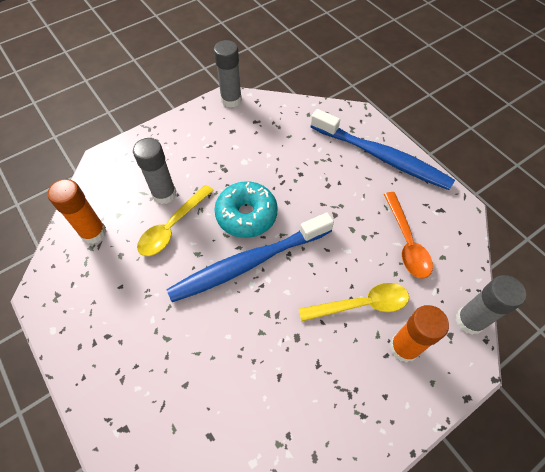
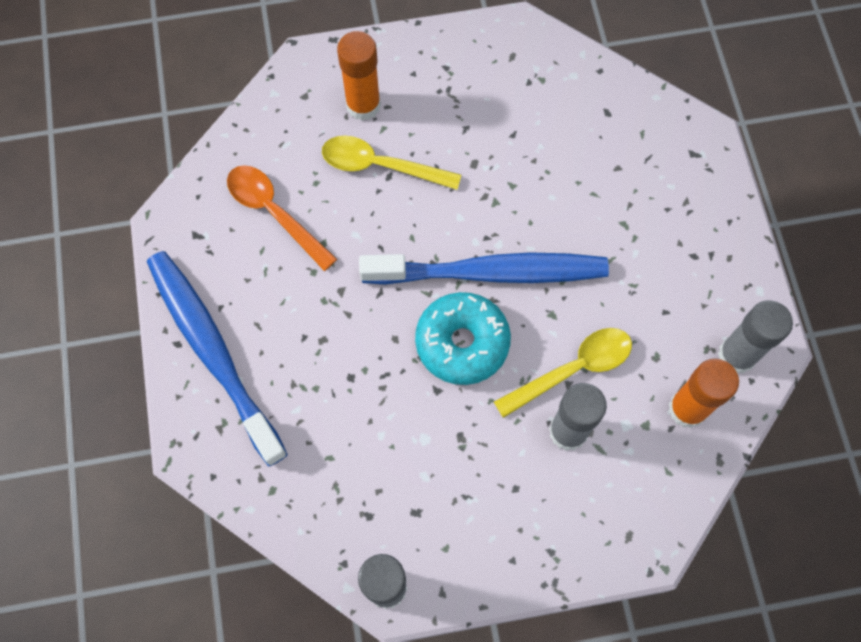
camera: 155 degrees left, 10 degrees up
(406, 242) = (274, 213): orange spoon -> orange spoon turned 60 degrees counterclockwise
(469, 320) = (272, 100): grey glue stick -> grey glue stick (736, 355)

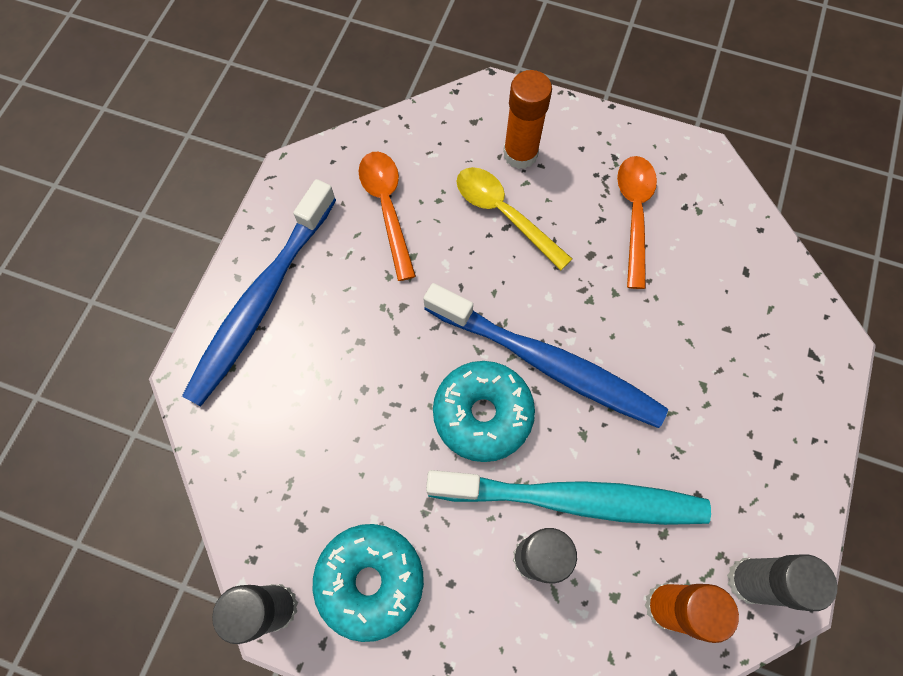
camera: 30 degrees right, 0 degrees up
(213, 352) = (261, 301): blue toothbrush -> blue toothbrush turned 150 degrees counterclockwise
(450, 523) = (370, 581): none -> turquoise donut
(490, 109) = (634, 214): none -> orange spoon
(573, 369) = (573, 499): yellow spoon -> turquoise toothbrush

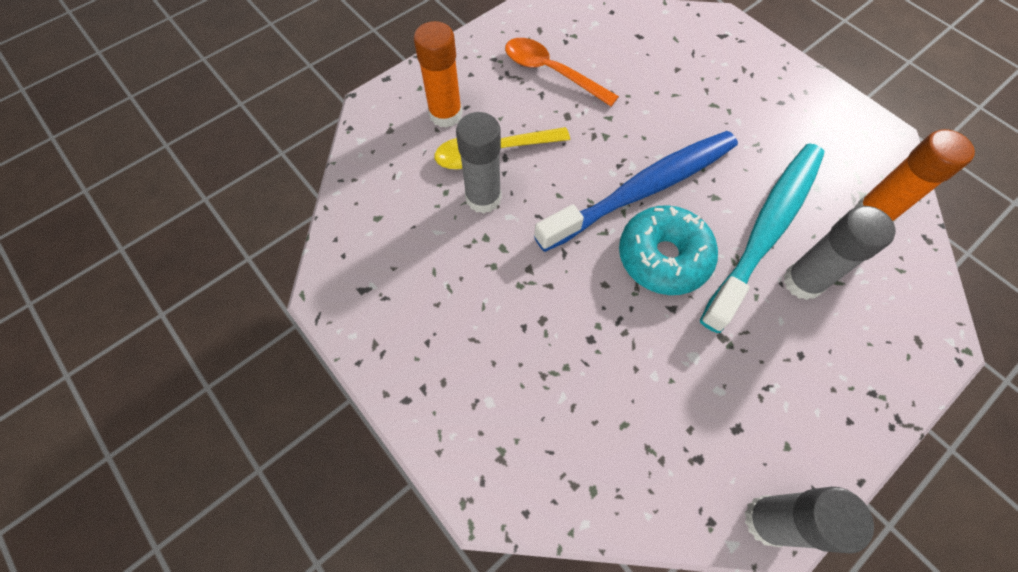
camera: 60 degrees left, 5 degrees down
(261, 301) = (447, 388): blue toothbrush -> none
(370, 581) = (774, 420): turquoise donut -> none
(387, 208) = (425, 234): orange spoon -> none
(748, 580) = (871, 156): grey glue stick -> grey glue stick (483, 198)

